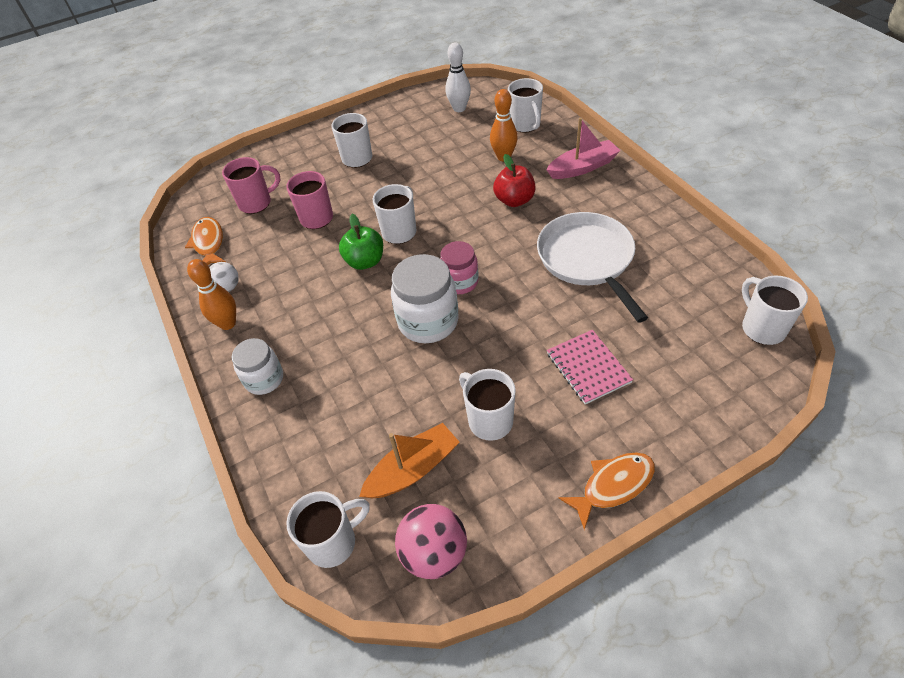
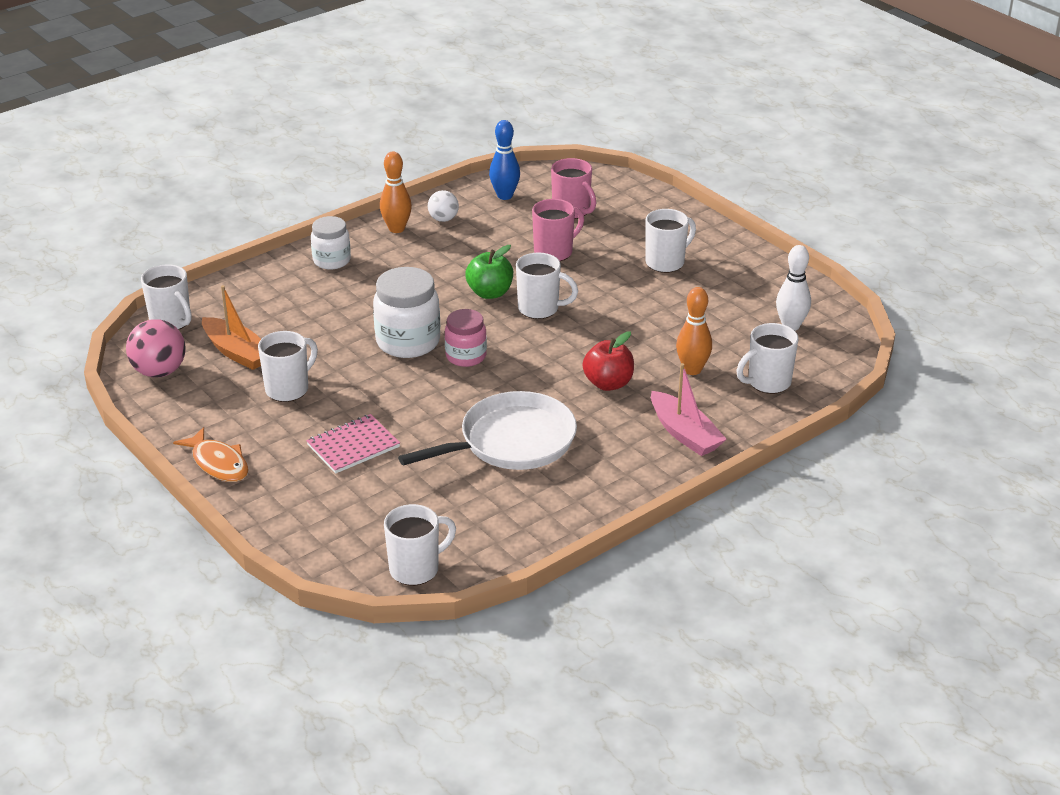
camera: 75 degrees right, 15 degrees down
(209, 243) = (504, 196): orange fish -> blue bowling pin

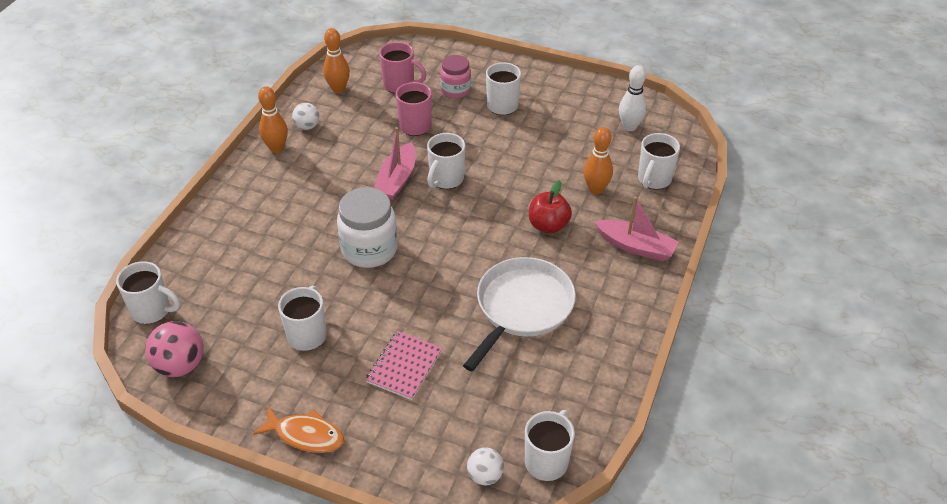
camera: 30 degrees left, 10 degrees up
(237, 352) = (235, 317): orange boat -> none
(331, 261) = (246, 197): white jar -> none
(347, 556) = (485, 475): none -> white ball
(466, 356) = (425, 244): pink jar -> pink jar (455, 90)
(490, 293) = (397, 179): green apple -> pink boat
(504, 196) = (338, 89): blue bowling pin -> orange bowling pin
(540, 309) = (446, 179): white mug -> white mug turned 135 degrees clockwise

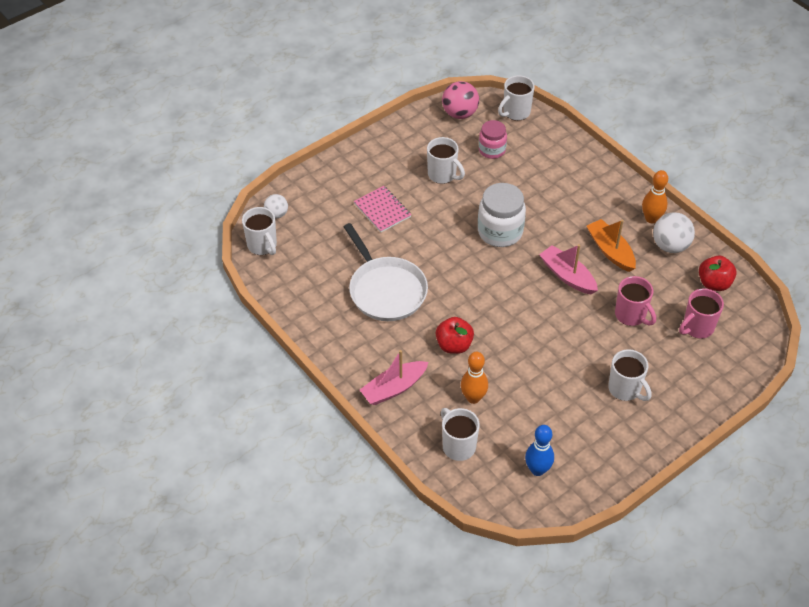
camera: 120 degrees right, 5 degrees up
(305, 435) = (366, 150): orange fish -> none
(307, 126) = (670, 246): white ball -> white ball, size x1.64
(338, 89) = (714, 283): orange bowling pin -> red apple
(341, 162) = (610, 251): none -> orange boat
(446, 179) = (548, 306): white mug -> none
(455, 90) = (667, 364): pink jar -> pink jar (492, 150)
(629, 127) = (537, 470): white bowling pin -> blue bowling pin

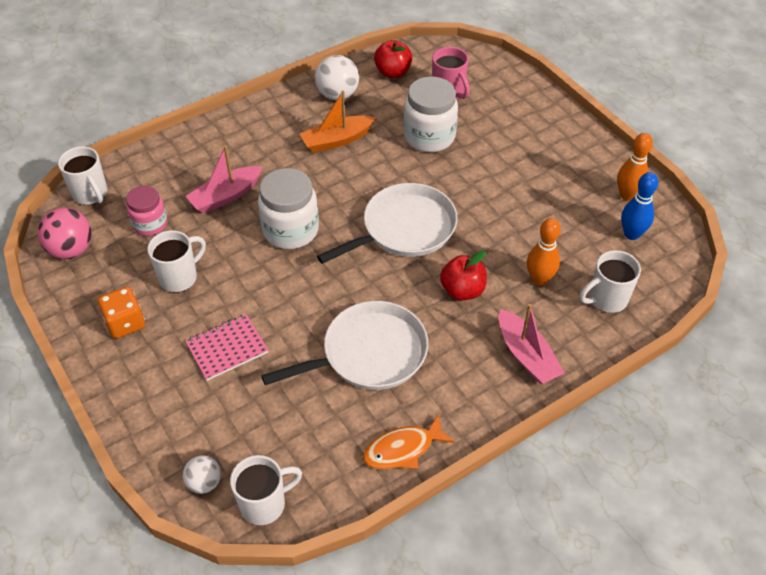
camera: 85 degrees left, 0 degrees up
(306, 315) = (402, 449): none -> orange fish
(398, 154) = (125, 323): none -> orange dice
(514, 304) = (404, 228): none -> white pan
(567, 276) = (368, 179): pink boat -> pink boat (226, 196)
(625, 389) = (526, 154): white mug -> none
(631, 315) = (429, 136): pink mug -> white jar
(651, 219) = (296, 103): orange bowling pin -> orange bowling pin (627, 195)

